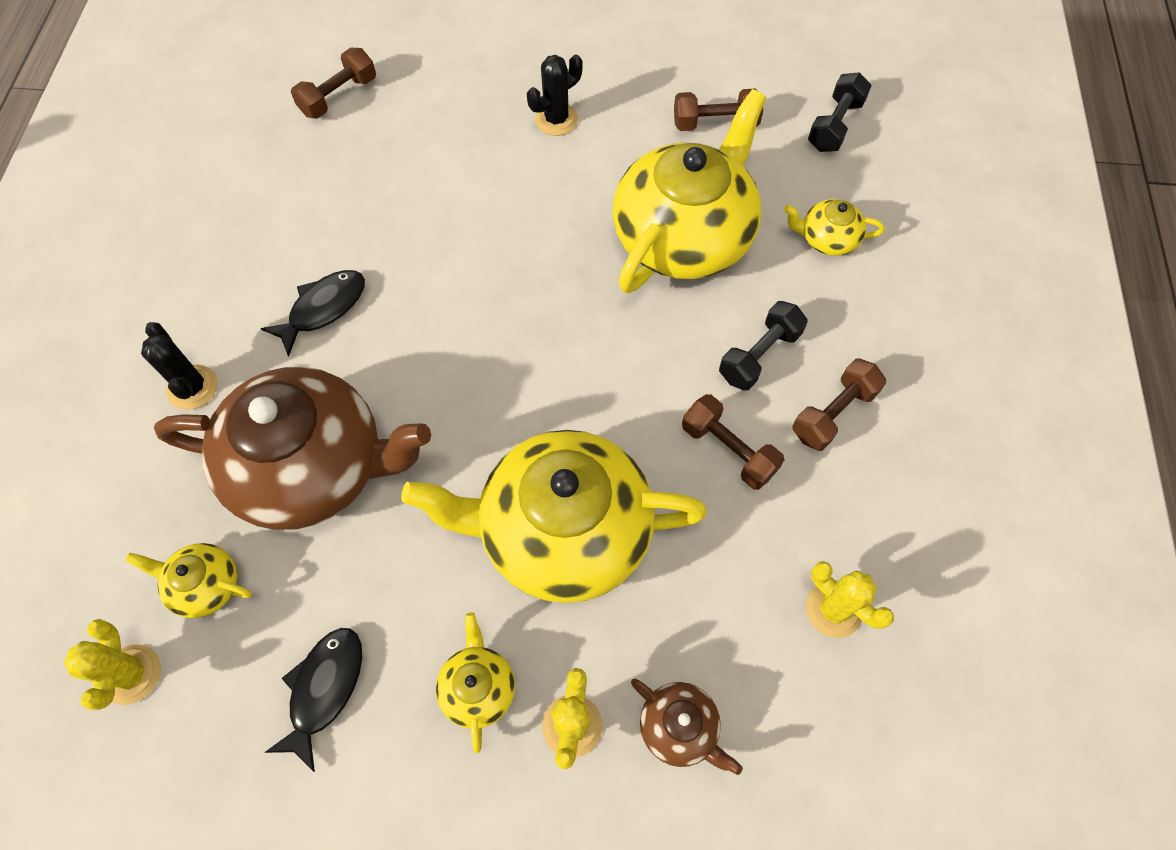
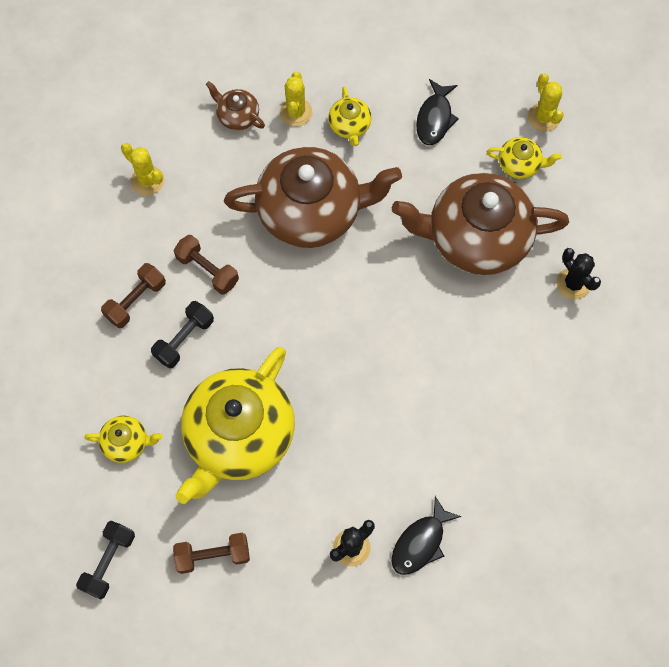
camera: 175 degrees right, 5 degrees up
(323, 309) = (501, 350): black fish -> black fish (420, 542)
(339, 96) = (547, 558): brown dumbbell -> none
(562, 531) = (311, 211): yellow teapot -> brown teapot

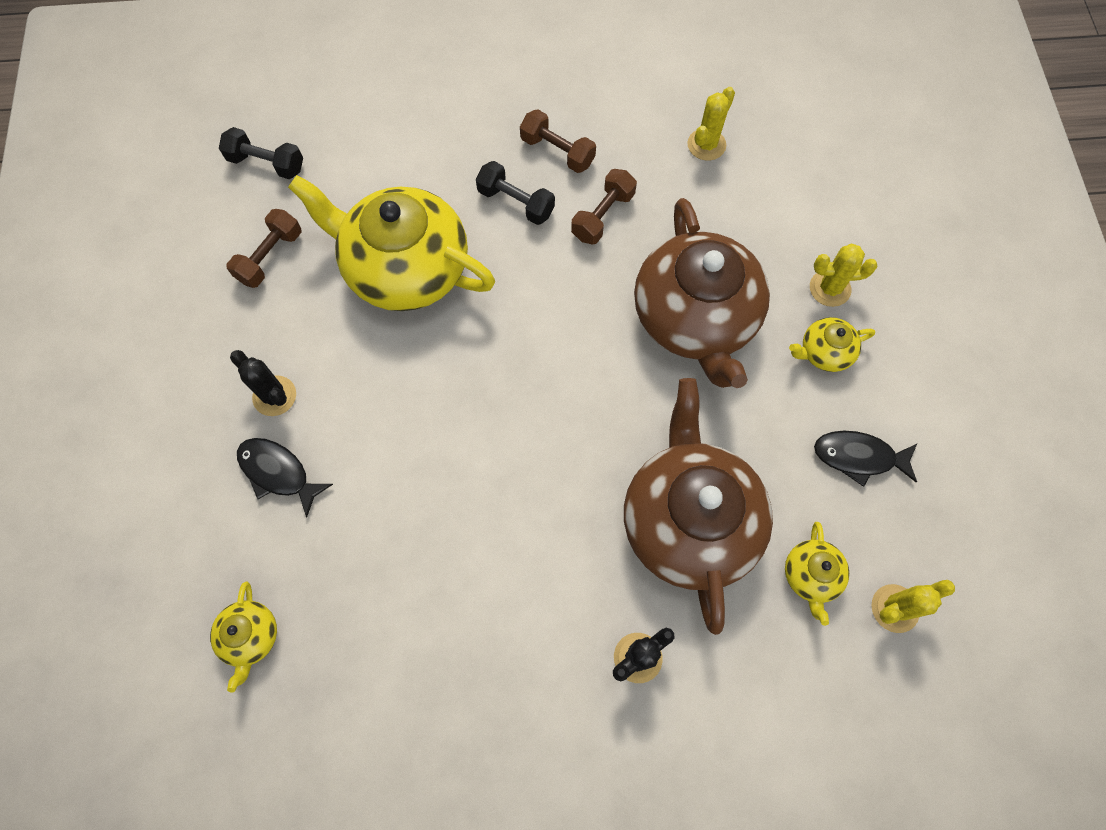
camera: 85 degrees right, 0 degrees up
(126, 442) = (394, 163): yellow teapot -> yellow teapot (250, 637)
(213, 555) = (270, 257): brown dumbbell -> brown dumbbell turned 45 degrees clockwise
(237, 116) = (810, 225): brown teapot -> none

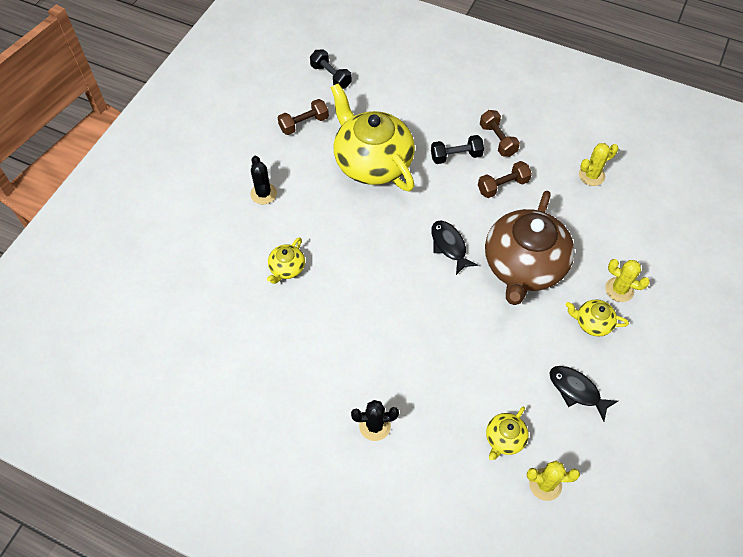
camera: 30 degrees right, 10 degrees down
(250, 637) = (179, 304): yellow teapot -> yellow teapot (287, 268)
(278, 473) = (242, 232): black fish -> black fish (449, 246)
(516, 202) = (456, 156): black dumbbell -> black dumbbell turned 75 degrees counterclockwise
(689, 520) = (450, 371): brown teapot -> none

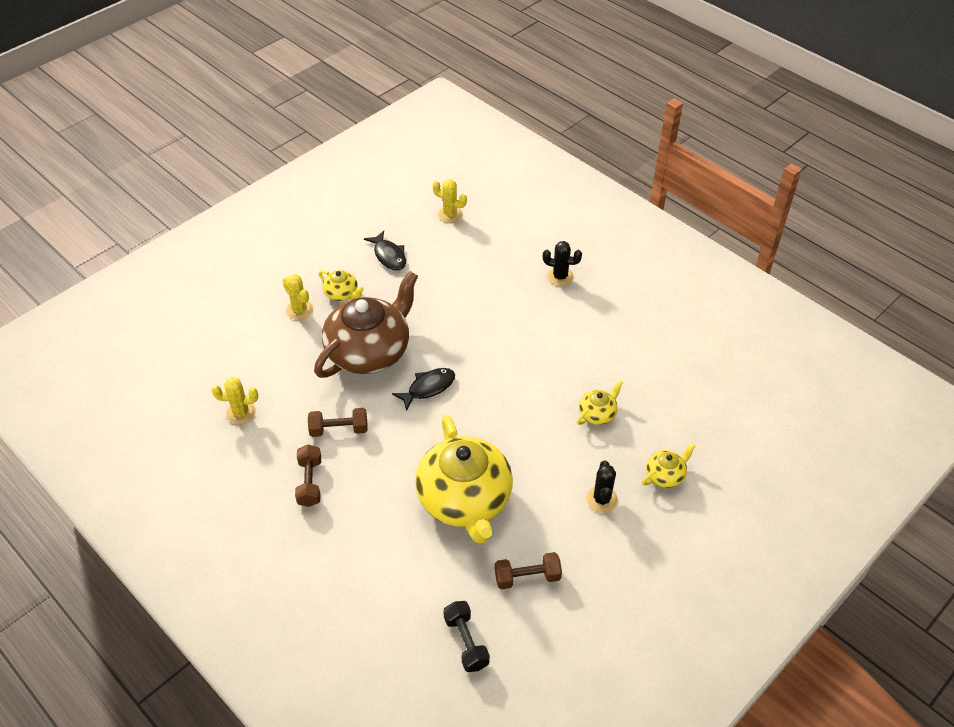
camera: 160 degrees left, 10 degrees down
(449, 246) = (428, 388): black fish -> black fish turned 120 degrees counterclockwise
(456, 156) = (368, 477): black dumbbell -> none
(504, 439) = (463, 244): yellow teapot -> yellow teapot (665, 475)

